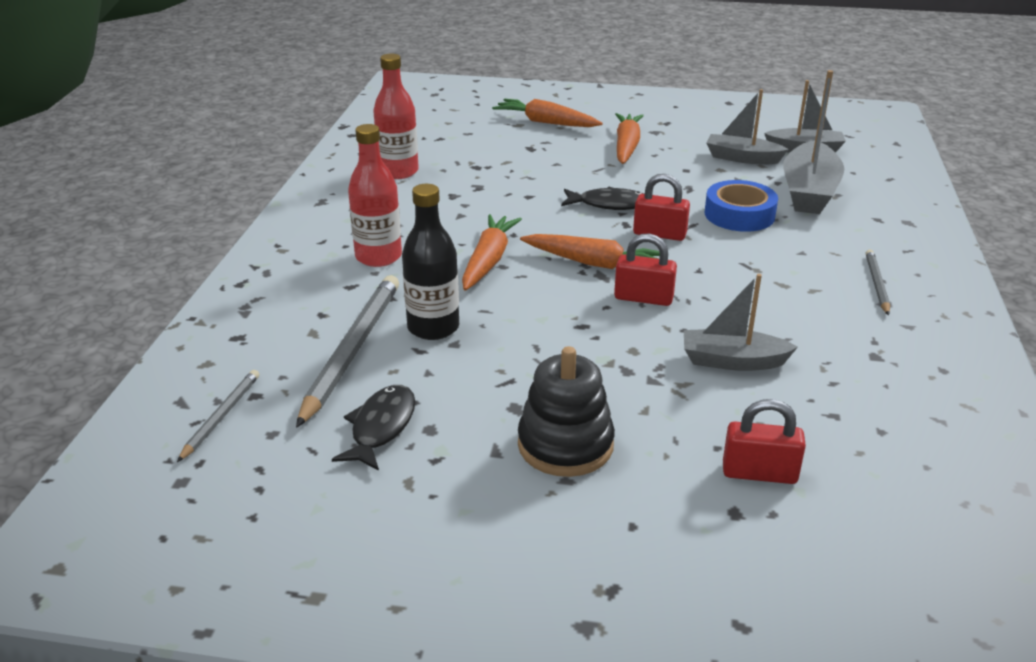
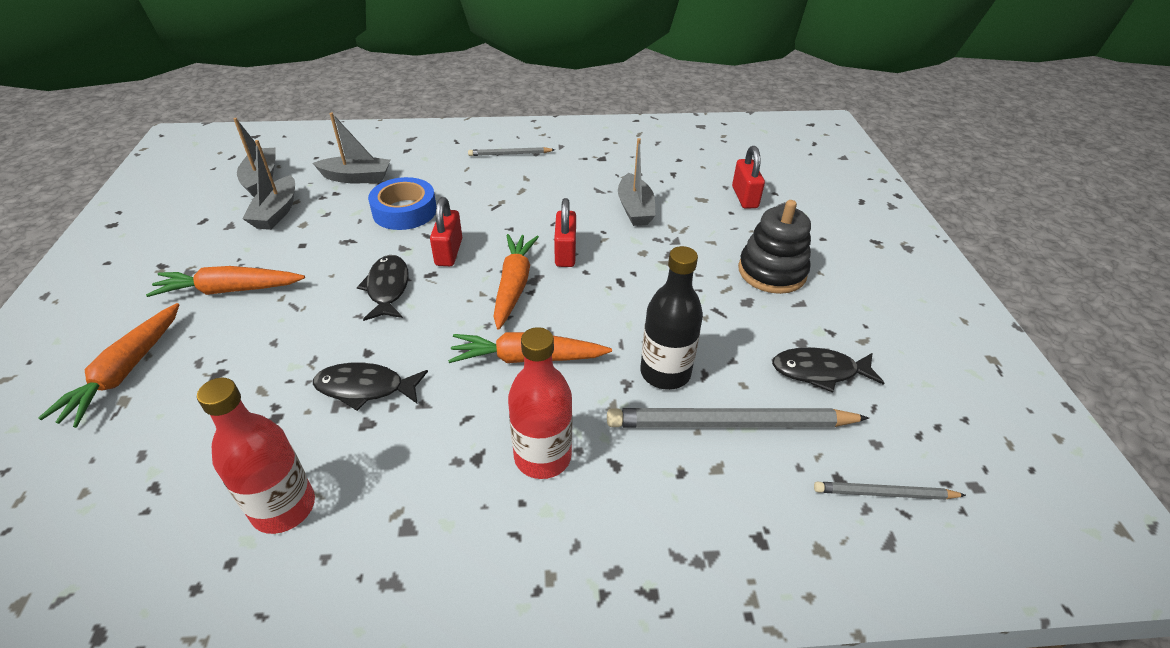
camera: 105 degrees left, 10 degrees up
(489, 195) = (365, 388): none -> black fish
(809, 192) = (357, 178): grey boat -> grey boat, size x0.65

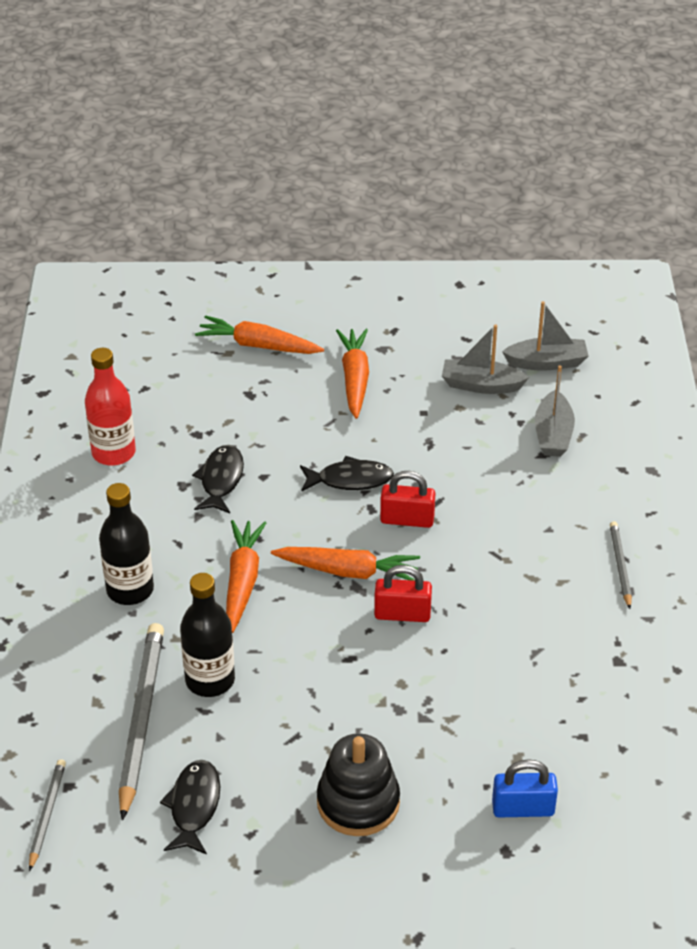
camera: 95 degrees right, 0 degrees up
(404, 211) = (484, 479): blue tape -> none
(542, 457) = (130, 590): red bottle -> black bottle
(635, 209) = (492, 685): grey boat -> none
(744, 197) = (523, 808): red padlock -> blue padlock

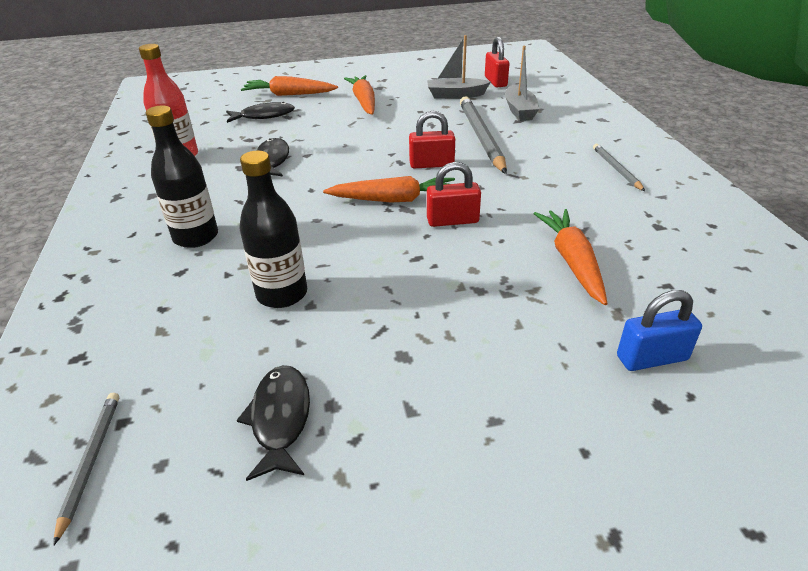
camera: 10 degrees left, 5 degrees down
(141, 720) = (211, 339): grey pencil -> grey pencil (481, 137)
(242, 581) = (301, 218): orange carrot -> orange carrot (572, 261)
(350, 480) = (377, 149): black fish -> black fish (264, 116)
(358, 802) = (471, 382): black stacking toy -> none
(546, 362) = (495, 81): grey boat -> red padlock

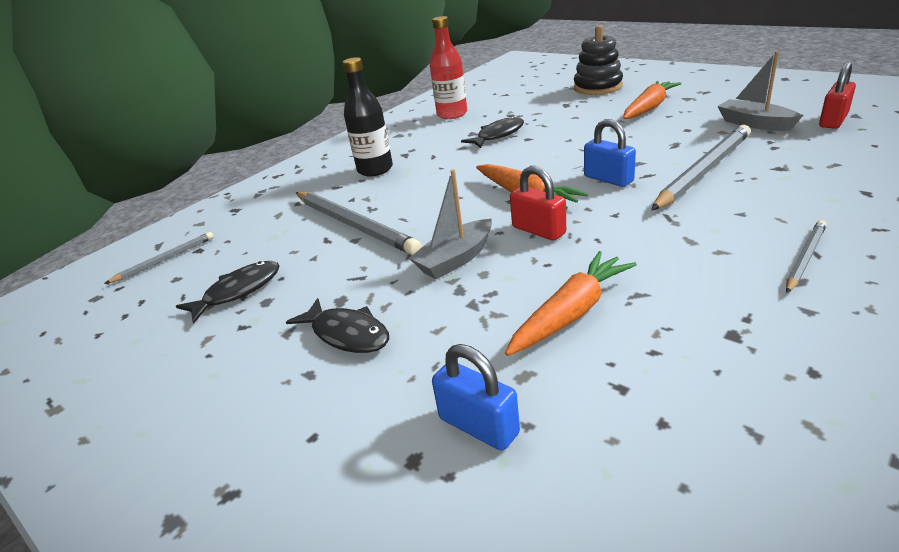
camera: 55 degrees right, 5 degrees down
(264, 116) = (550, 100): black fish -> black fish (347, 334)
(282, 294) = (353, 225): black bottle -> grey pencil
(289, 95) = (597, 87): orange carrot -> black stacking toy
(431, 164) = (608, 179): red padlock -> blue padlock
(519, 111) = (802, 158): grey boat -> grey boat (455, 259)

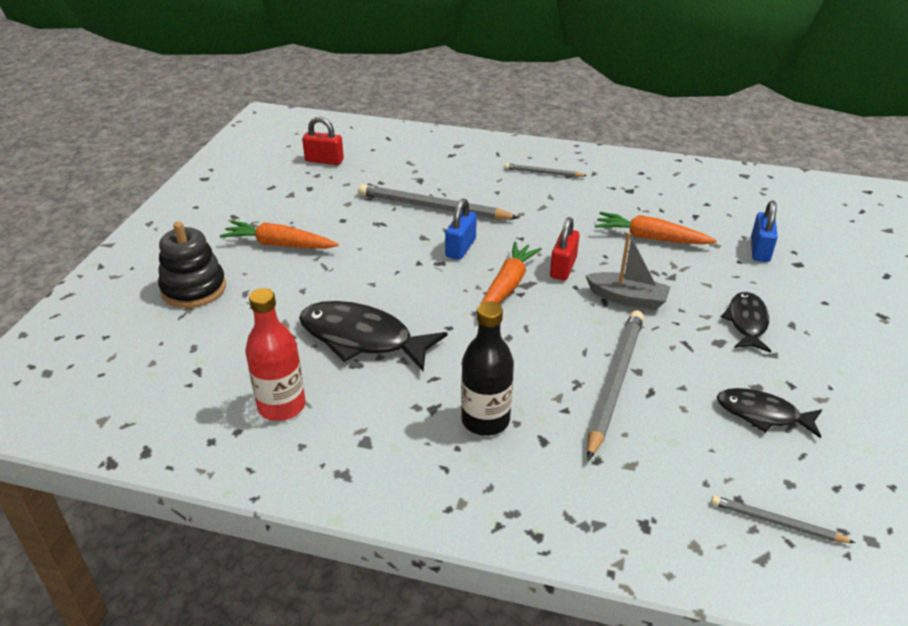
camera: 120 degrees left, 5 degrees up
(498, 135) = (362, 338): black fish -> black fish, size x1.64
(754, 124) = (329, 190): grey boat -> none

